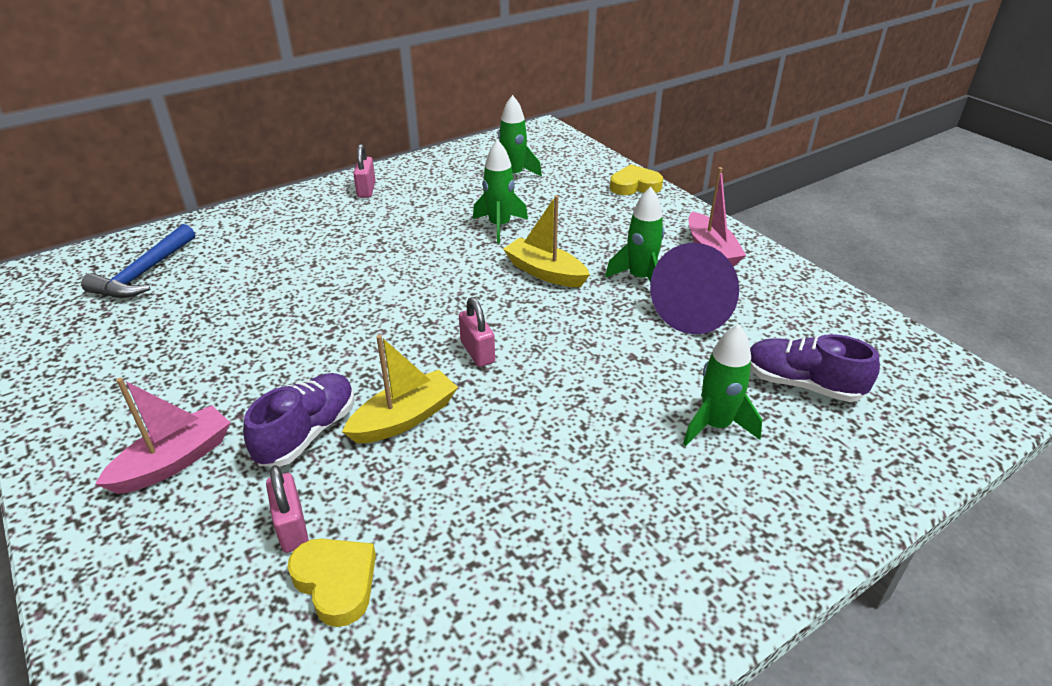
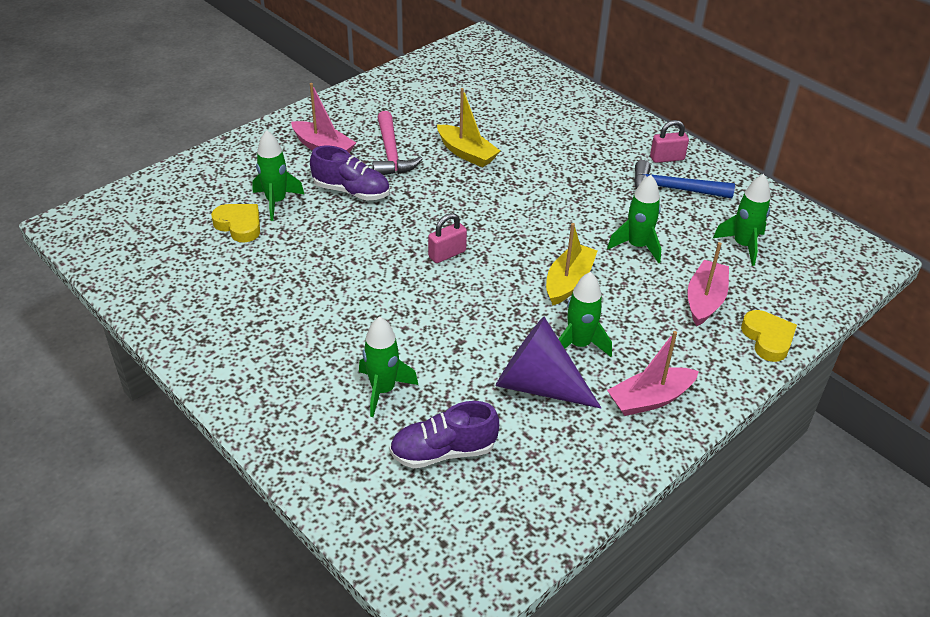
camera: 80 degrees right, 5 degrees up
(144, 273) = (501, 84): blue hammer -> blue hammer (673, 189)
(238, 385) = (391, 154): none -> pink hammer
(292, 527) = (276, 202): pink padlock -> green rocket
(336, 582) = (239, 225): yellow heart -> yellow heart turned 90 degrees counterclockwise
(404, 418) = (370, 229): yellow boat -> yellow boat (466, 153)
(584, 205) = (705, 300): none -> pink boat
(802, 384) = (443, 451): purple shoe -> purple shoe turned 120 degrees counterclockwise

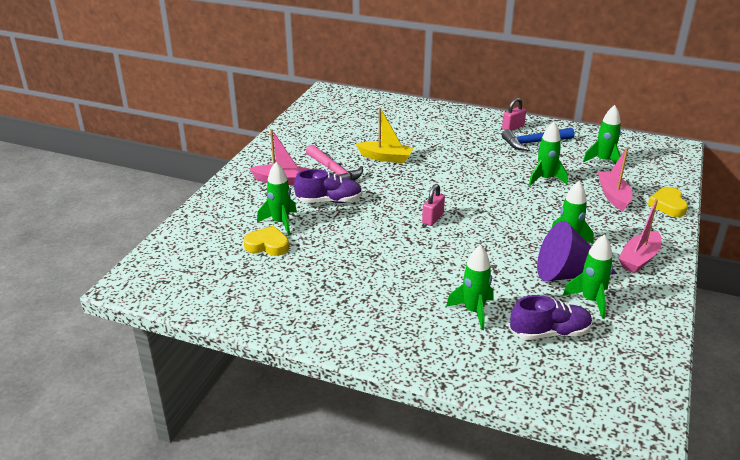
camera: 25 degrees left, 10 degrees down
(443, 451) = (549, 333): purple shoe -> purple shoe turned 150 degrees counterclockwise
(532, 430) = (590, 300): none -> green rocket
(568, 282) = (525, 211): yellow boat -> none
(768, 339) = (668, 205): yellow heart -> yellow heart turned 135 degrees counterclockwise

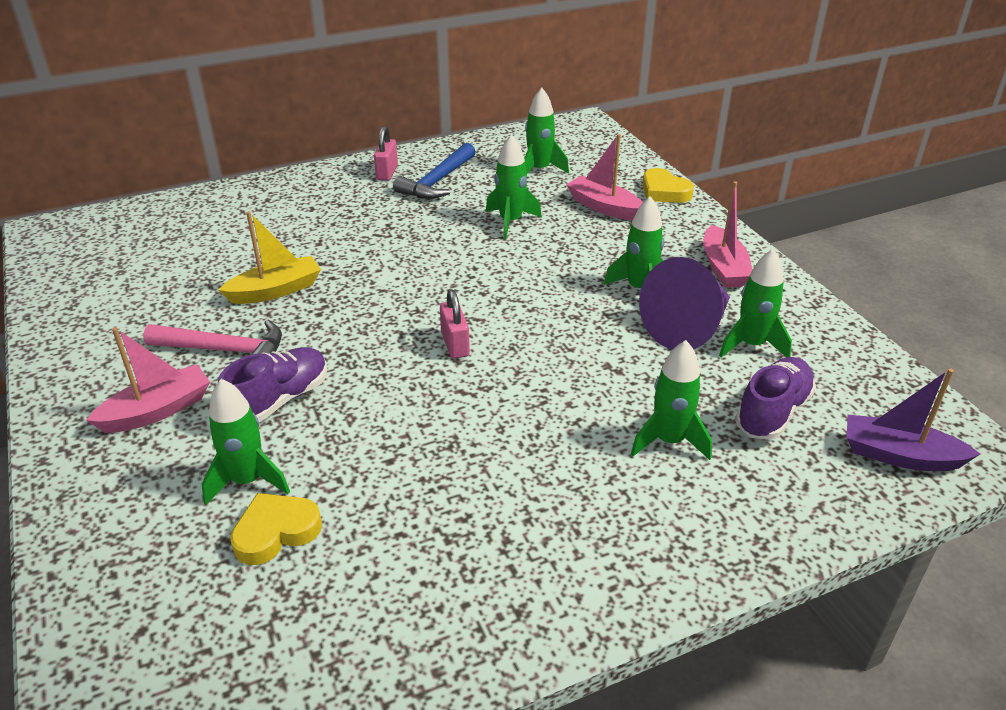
camera: 45 degrees left, 5 degrees up
(591, 392) = (899, 455): none -> purple boat

